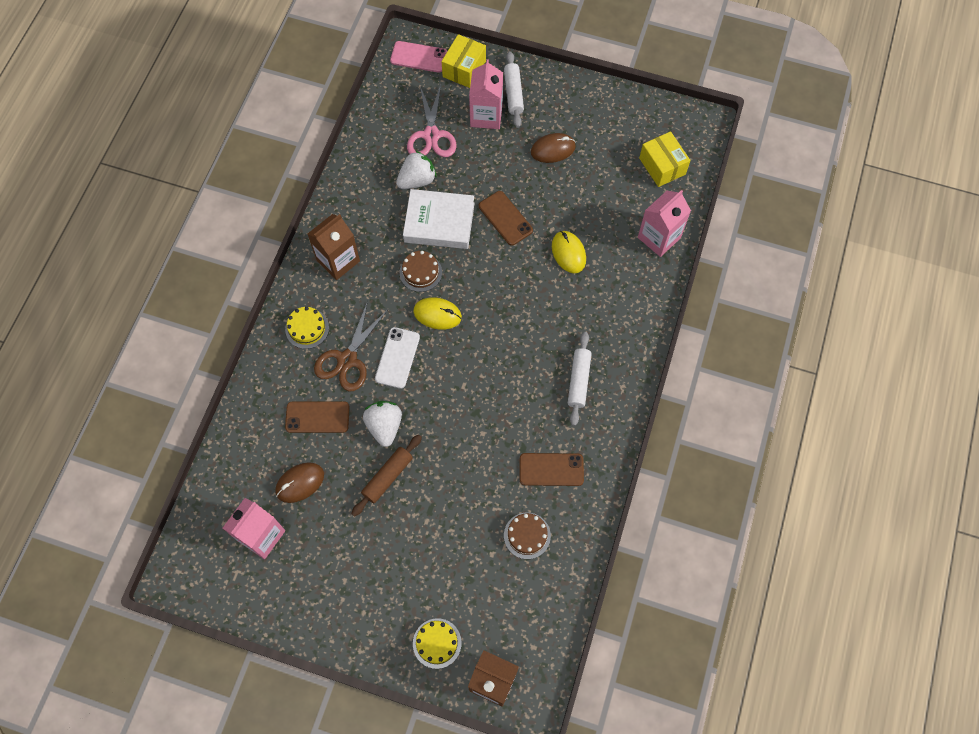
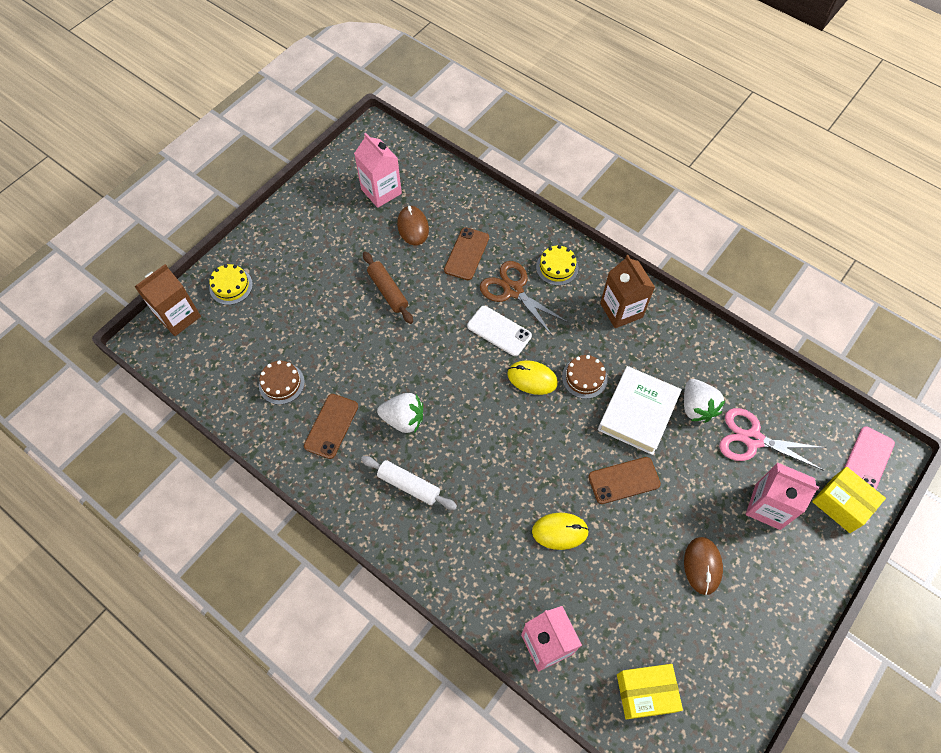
camera: 110 degrees right, 5 degrees down
(384, 426) = (436, 302): white strawberry -> white strawberry (403, 419)
(437, 314) = (532, 378): yellow mouse -> yellow mouse turned 75 degrees clockwise
(513, 93) = (794, 549): white rolling pin -> none

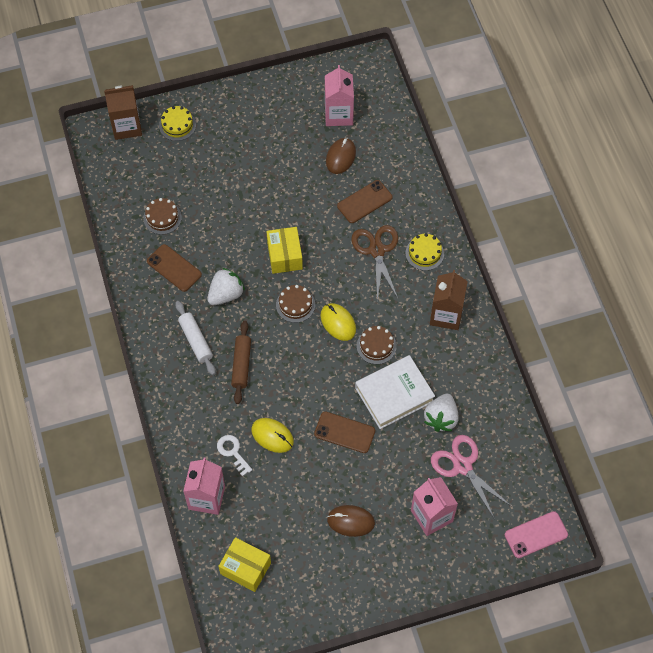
camera: 35 degrees right, 0 degrees up
(331, 426) = (174, 268): brown phone -> brown phone turned 75 degrees clockwise
(388, 291) = (285, 195): brown rolling pin -> brown rolling pin (241, 365)
(403, 419) = (226, 294): white strawberry -> white strawberry turned 90 degrees counterclockwise
(479, 387) = (295, 305): none -> brown cake
(499, 331) = (342, 274): white phone -> none
(535, 576) = (233, 452): none -> white key
(702, 566) = (350, 521): brown mouse -> brown mouse turned 60 degrees clockwise
(841, 504) = (487, 550): yellow box -> yellow box (284, 256)

